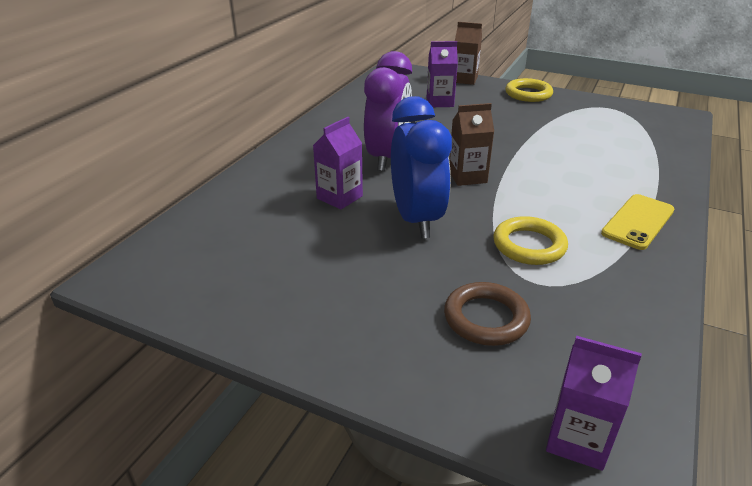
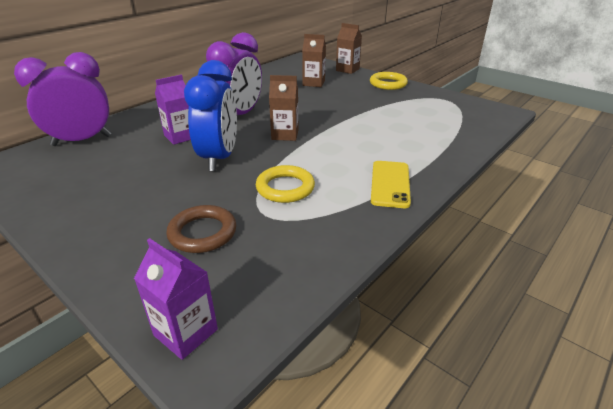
camera: 15 degrees right, 0 degrees up
(211, 222) = (82, 141): none -> purple clock
(440, 102) = (313, 83): purple carton -> brown carton
(638, 222) = (390, 184): yellow phone -> yellow phone turned 45 degrees counterclockwise

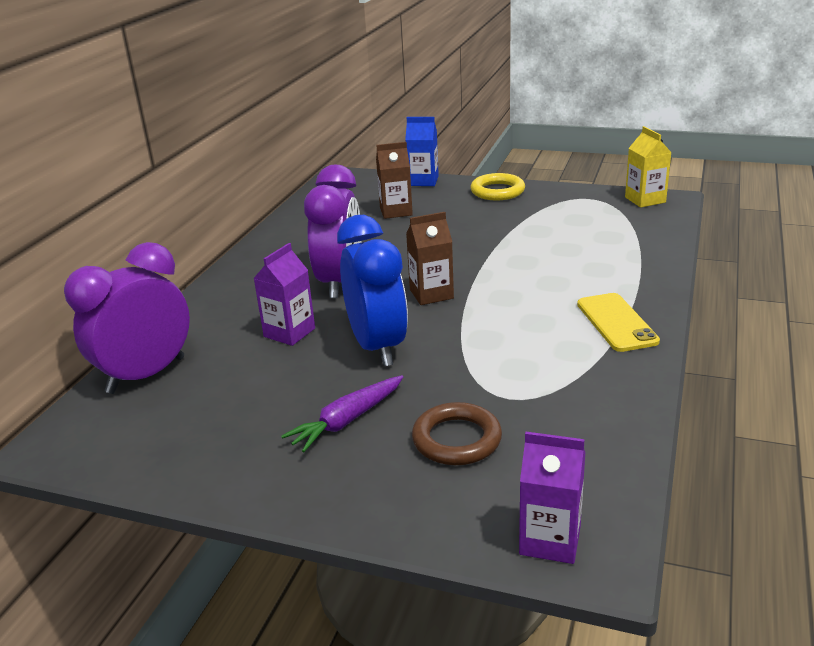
camera: 20 degrees left, 5 degrees down
(152, 199) = (347, 421): none -> purple carrot
(285, 188) = (500, 360): yellow ring -> none
(347, 70) = (423, 181): brown carton -> blue carton
(486, 108) = (645, 200): none -> yellow carton

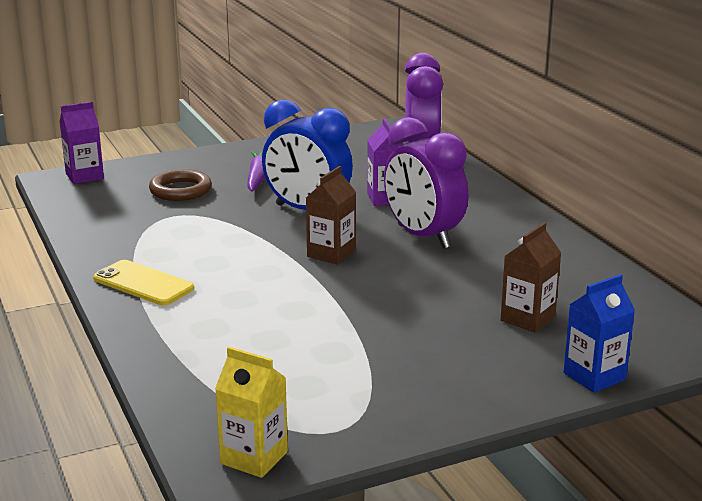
camera: 135 degrees right, 5 degrees down
(497, 191) = (470, 395): yellow ring -> none

